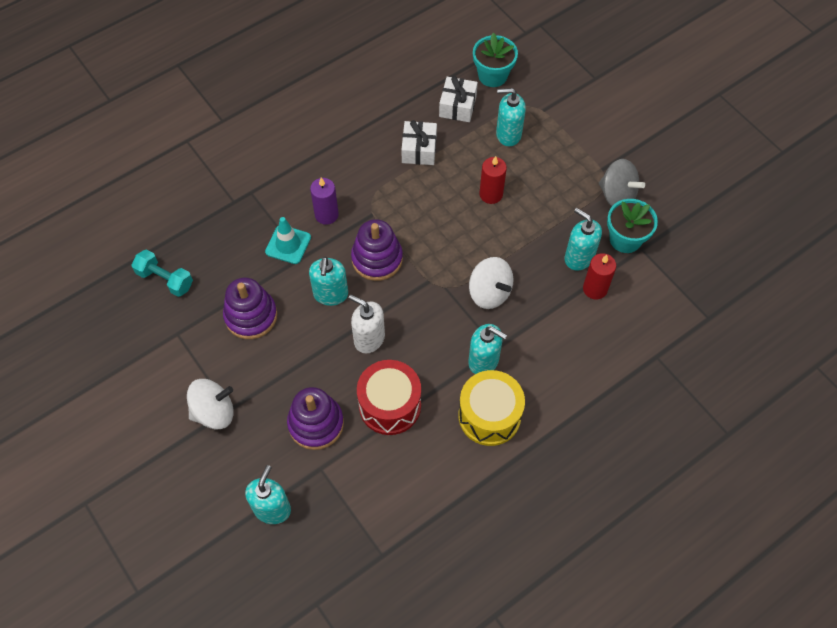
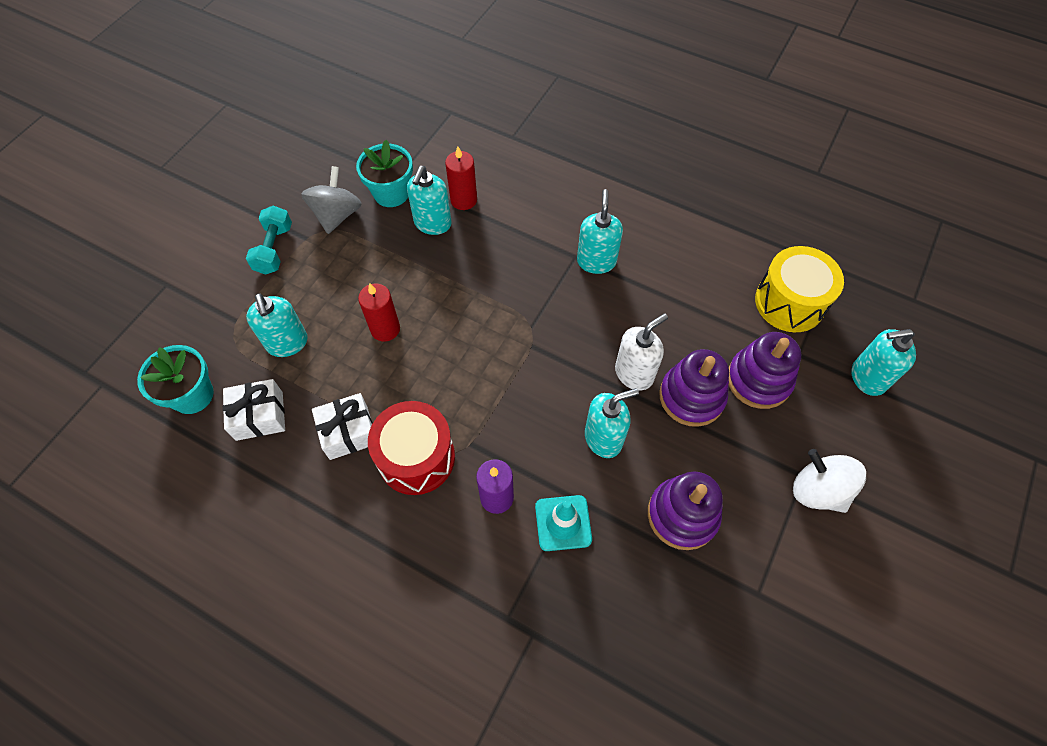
camera: 115 degrees left, 0 degrees up
(165, 279) = (698, 659): turquoise dumbbell -> turquoise dumbbell (274, 249)
(369, 339) = (634, 373): white soap dispenser -> white soap dispenser turned 135 degrees counterclockwise
(377, 259) = (530, 410): purple stacking toy -> purple stacking toy (691, 397)
(390, 405) = (694, 322): red drum -> red drum (416, 457)
(489, 293) = (515, 284): white spinning top -> none
(489, 416) = (650, 237): yellow drum -> yellow drum (789, 302)

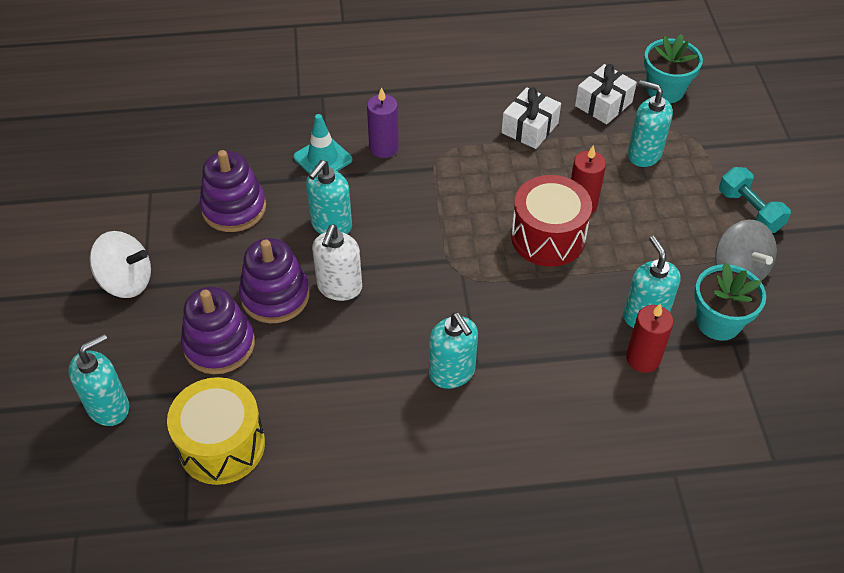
camera: 145 degrees right, 10 degrees down
(416, 457) = (464, 139): red drum -> red drum (548, 237)

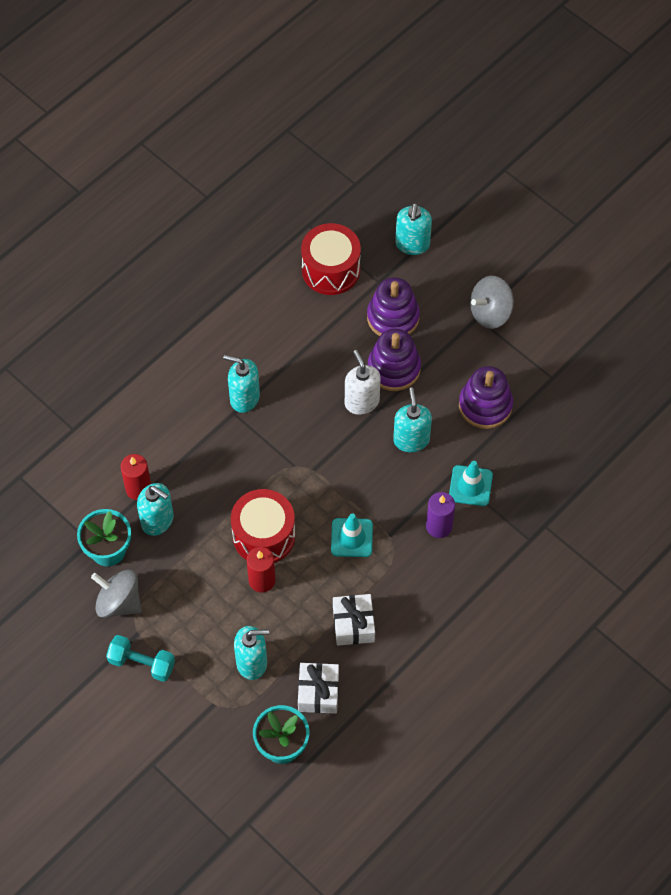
camera: 140 degrees right, 10 degrees up
(126, 281) = (490, 313): white spinning top -> grey spinning top
(222, 445) = (331, 270): yellow drum -> red drum
(468, 186) = (351, 538): none -> turquoise traffic cone

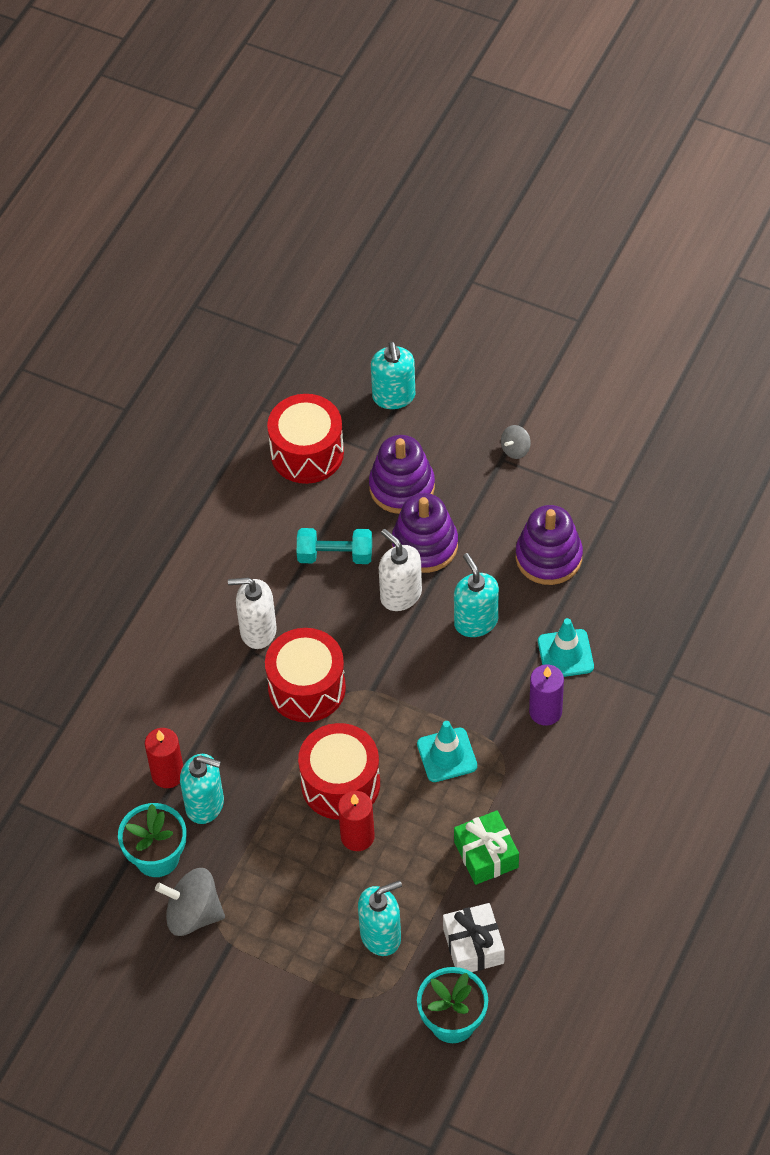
camera: 15 degrees left, 5 degrees down
(142, 663) = (247, 977): turquoise dumbbell -> turquoise dumbbell (335, 555)
(244, 398) = (257, 631): turquoise soap dispenser -> white soap dispenser
(265, 453) = (307, 688): none -> red drum
(353, 624) = (486, 854): white gift -> green gift
(490, 313) = (515, 449): grey spinning top -> grey spinning top, size x0.52

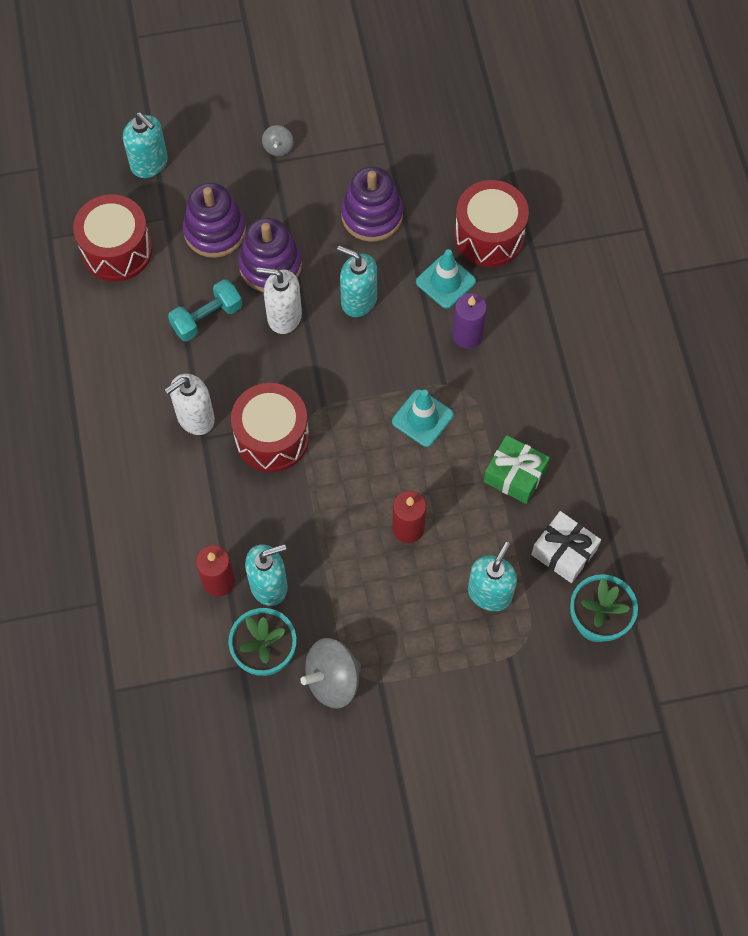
camera: 40 degrees left, 10 degrees up
(340, 784) = (361, 496): red drum -> red drum (489, 236)

